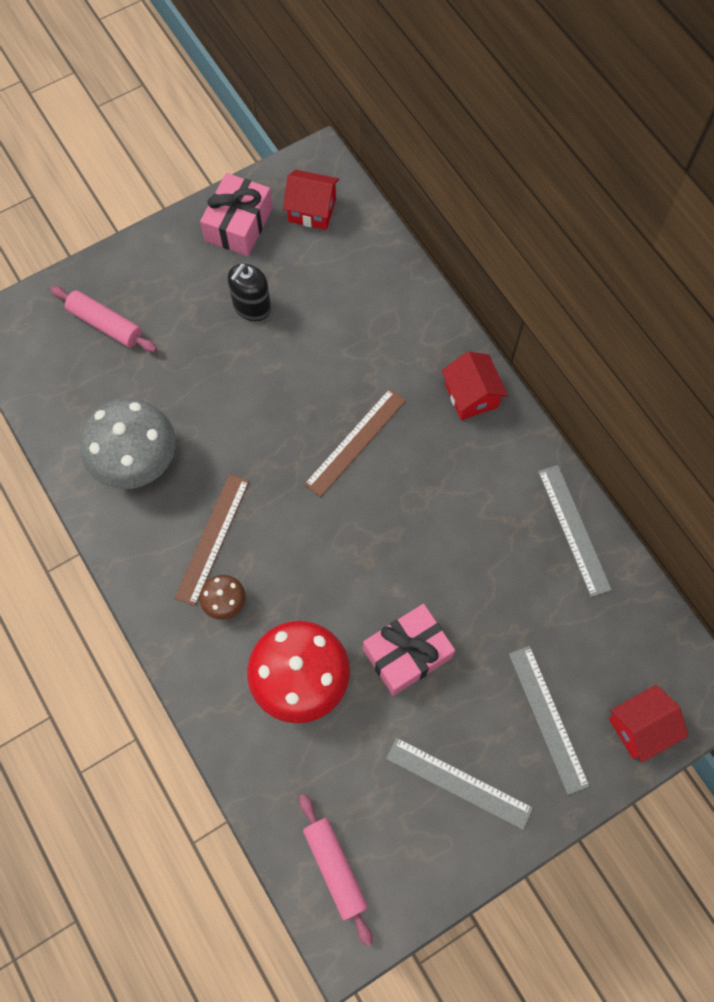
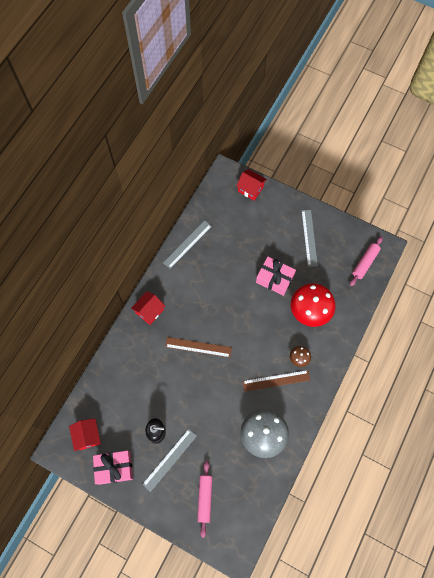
camera: 120 degrees left, 0 degrees up
(548, 718) = (267, 220): grey ruler -> grey ruler (170, 459)

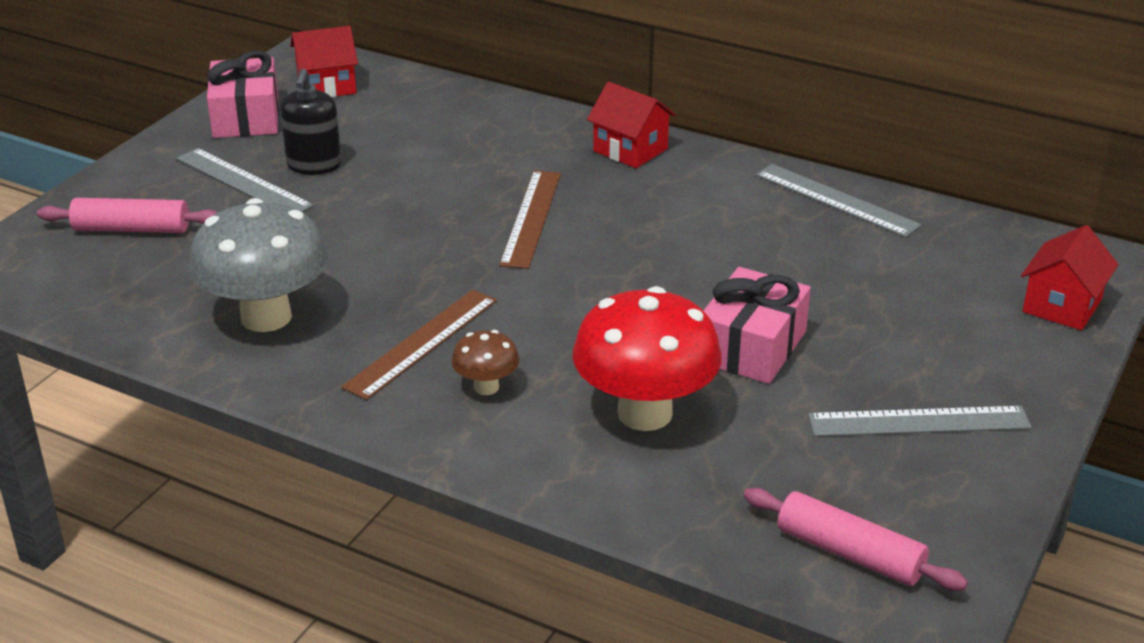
camera: 90 degrees right, 35 degrees down
(276, 380) = (421, 343): brown ruler -> brown ruler turned 45 degrees clockwise

